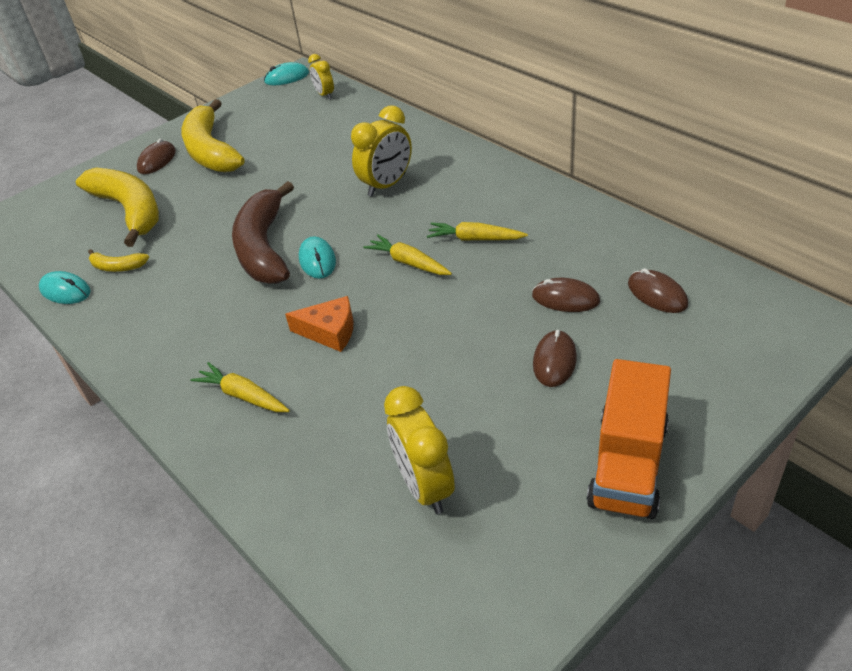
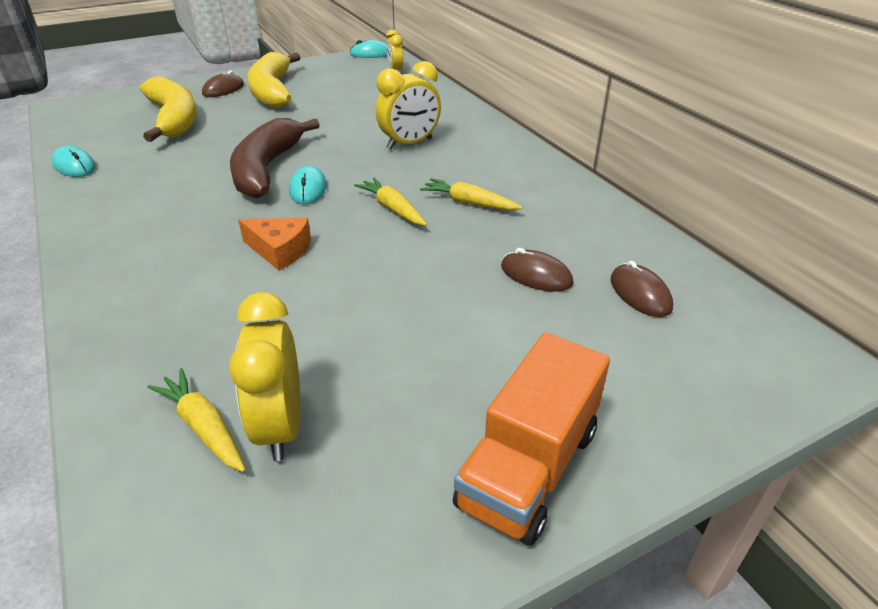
camera: 10 degrees right, 5 degrees down
(117, 267) = (131, 157): yellow banana -> none
(243, 396) = (159, 287): yellow carrot -> yellow carrot (204, 427)
(554, 361) = (494, 332): brown mouse -> none

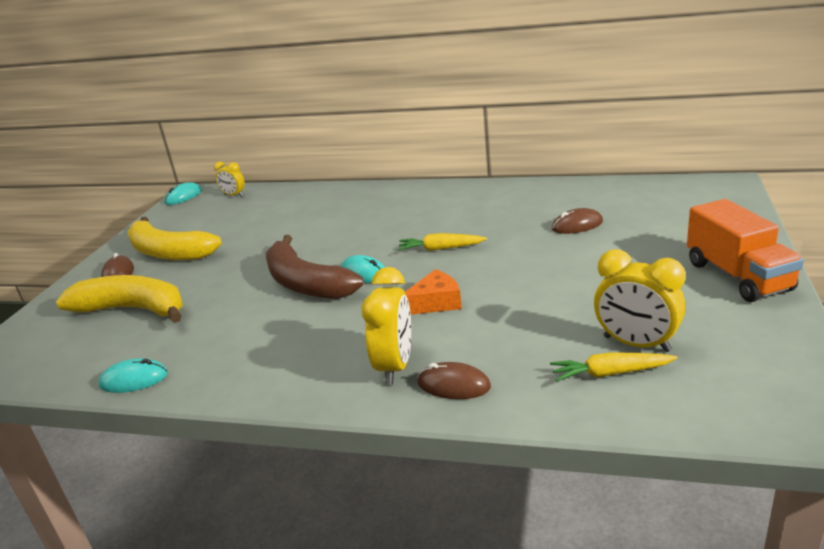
camera: 45 degrees left, 10 degrees down
(409, 144) = (361, 220): yellow clock -> yellow clock (395, 366)
(469, 203) = (471, 222): yellow carrot -> none
(640, 293) = (628, 204): brown mouse -> brown mouse (453, 385)

